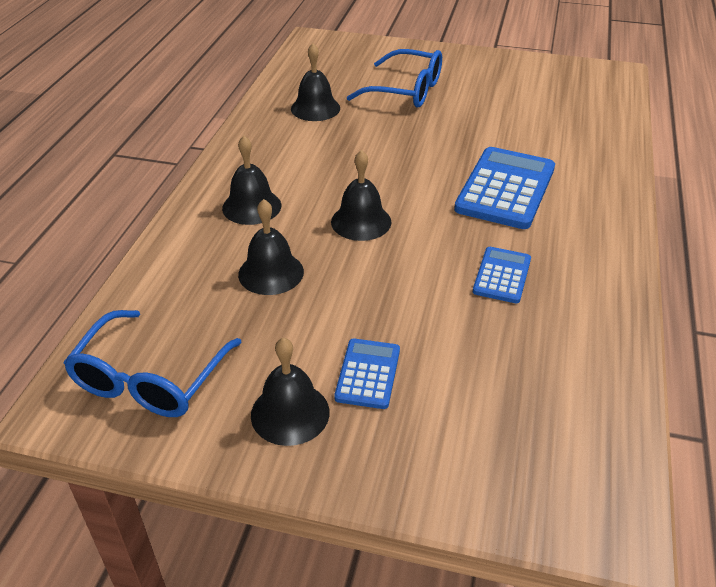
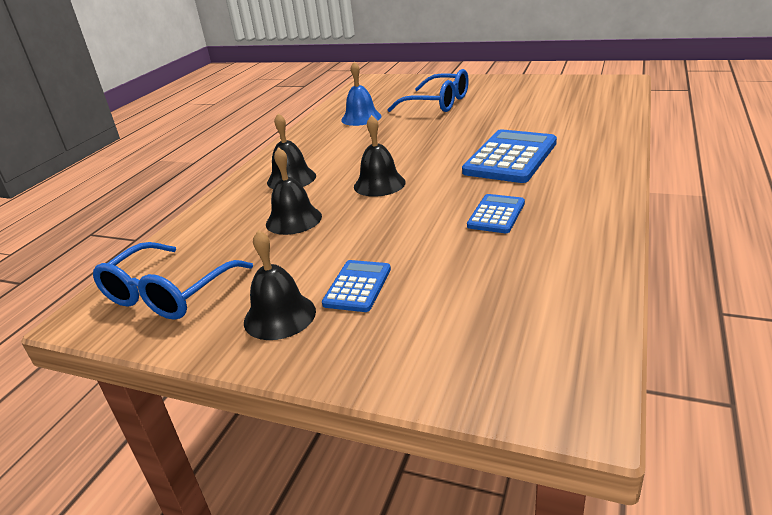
camera: 10 degrees right, 10 degrees down
(315, 108) = (361, 118): black bell -> blue bell

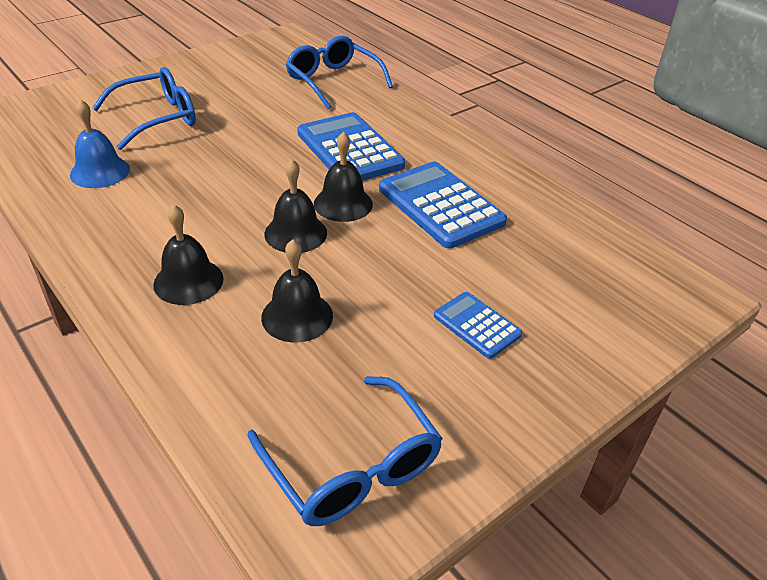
camera: 65 degrees left, 10 degrees up
(279, 316) = (480, 391): black bell -> black bell (343, 204)
(496, 214) = (440, 205): blue calculator -> blue calculator, size x1.84
(593, 116) = (333, 81): none -> blue glasses

